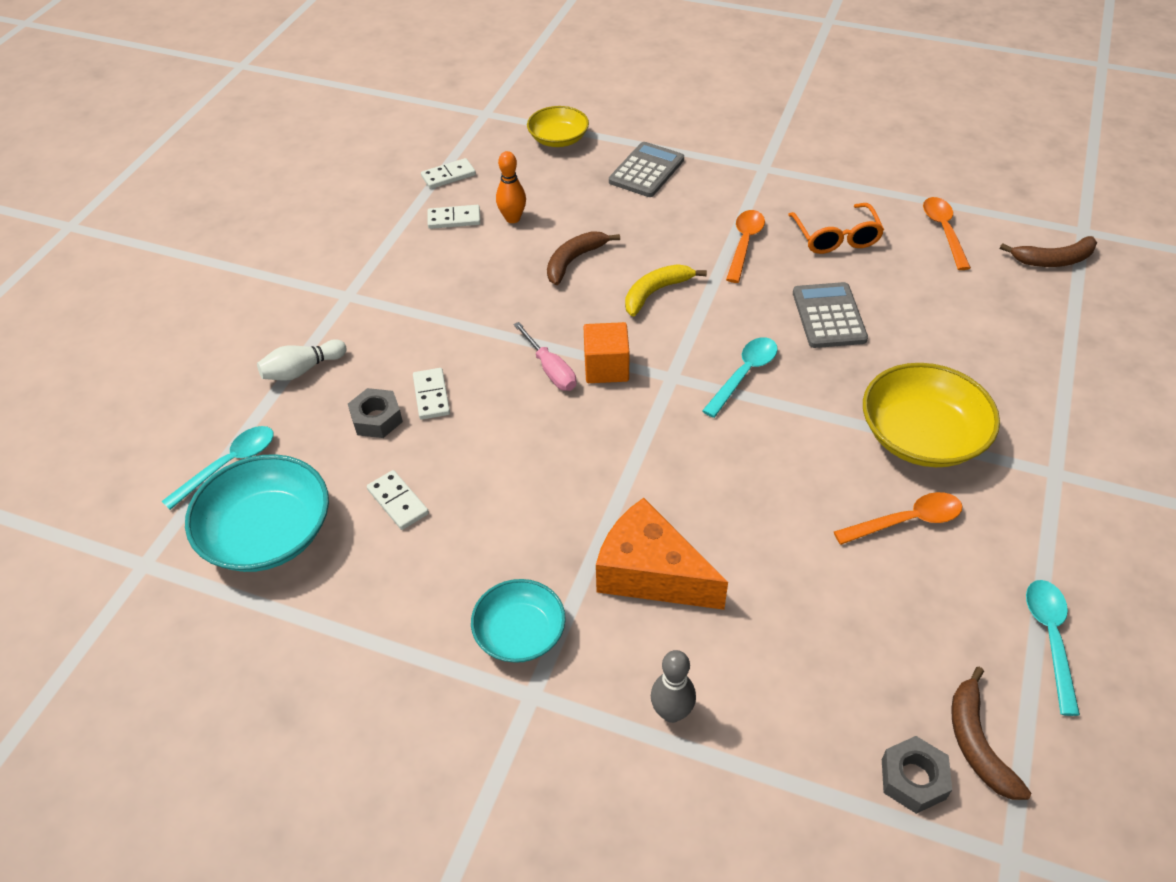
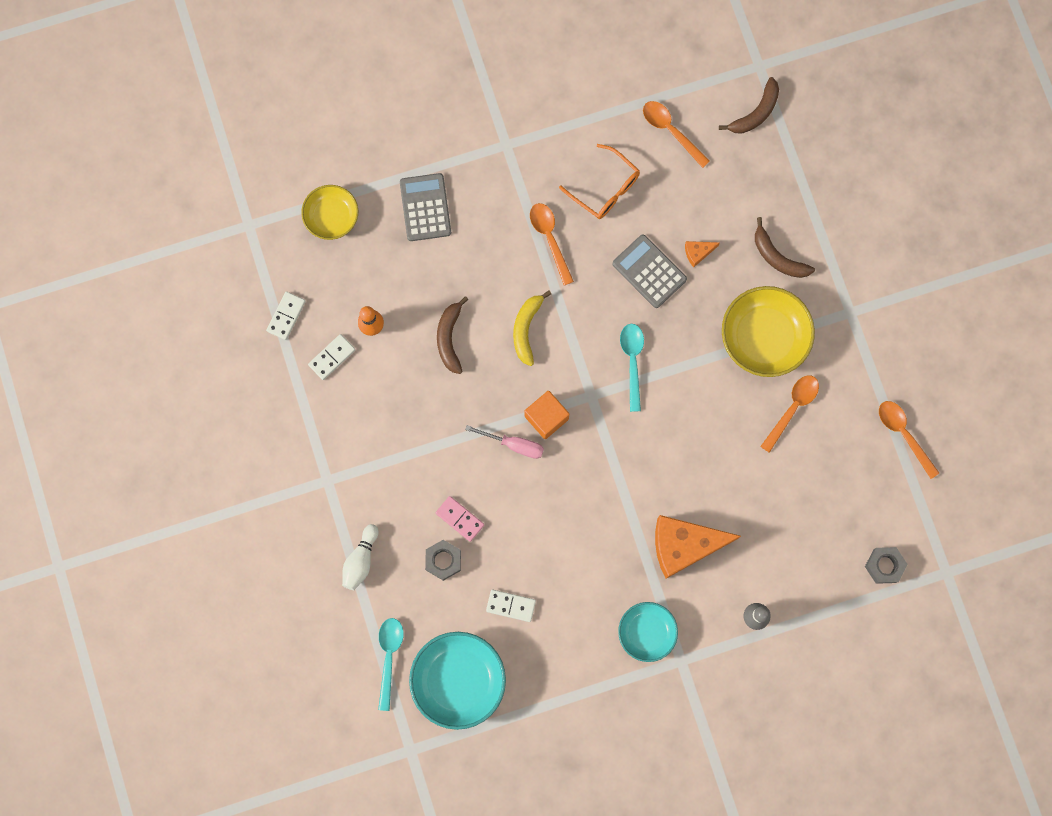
camera: 40 degrees left, 30 degrees up
(431, 395) = (460, 519): white domino -> pink domino
(897, 329) = (698, 253): none -> orange cheese
(977, 743) = (901, 524): brown banana -> brown banana (777, 257)
(1050, 638) = (903, 434): turquoise spoon -> orange spoon

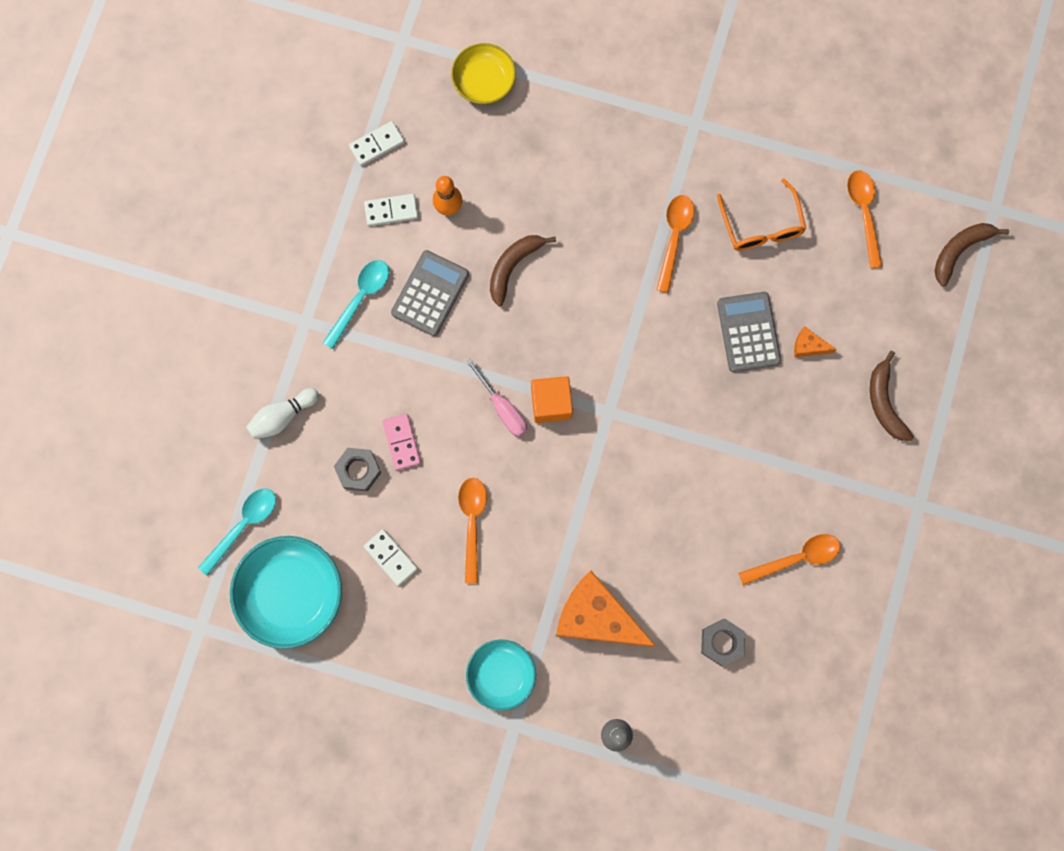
camera: 35 degrees right, 0 degrees up
(425, 207) = (577, 130): grey calculator -> grey calculator (430, 293)
(526, 329) = (592, 307): yellow banana -> none
(632, 361) = (671, 406): turquoise spoon -> turquoise spoon (361, 298)
(755, 113) = (960, 250): brown banana -> brown banana turned 150 degrees clockwise
(764, 337) = (817, 470): yellow bowl -> none
(884, 566) = (779, 775): grey nut -> grey nut (721, 642)
(903, 434) = (889, 659): orange spoon -> orange spoon (472, 522)

